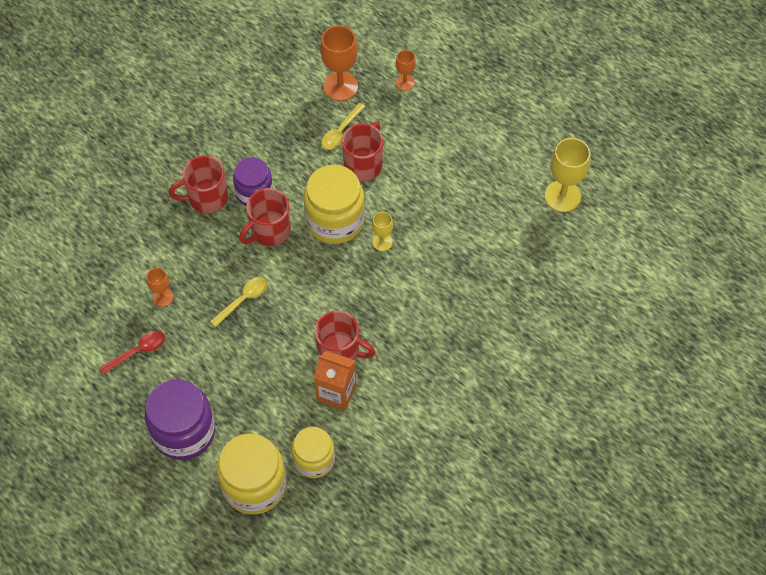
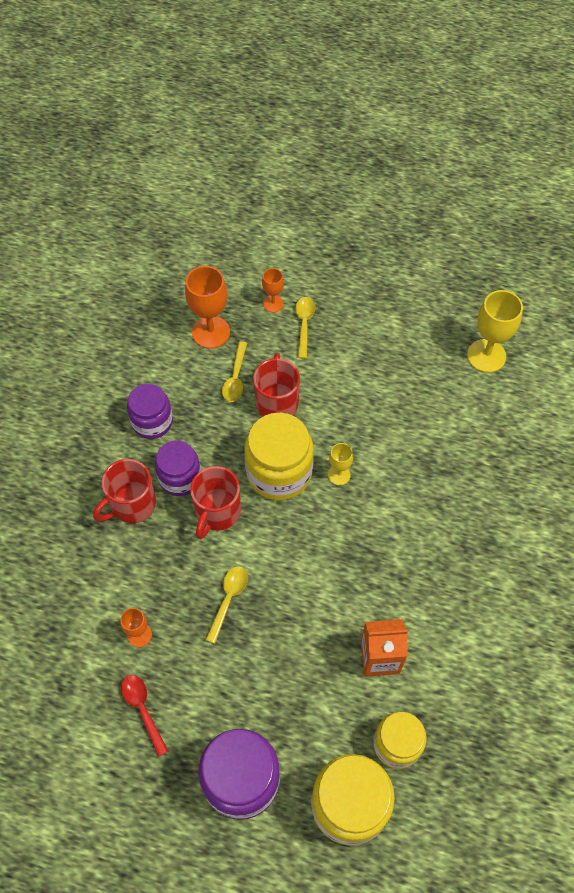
camera: 25 degrees left, 0 degrees up
(138, 351) = (143, 709): red spoon -> red spoon turned 60 degrees counterclockwise
(255, 140) = (152, 422): none -> purple jar
(340, 352) = (359, 611): red mug -> none
(421, 110) = (304, 325): none -> yellow spoon

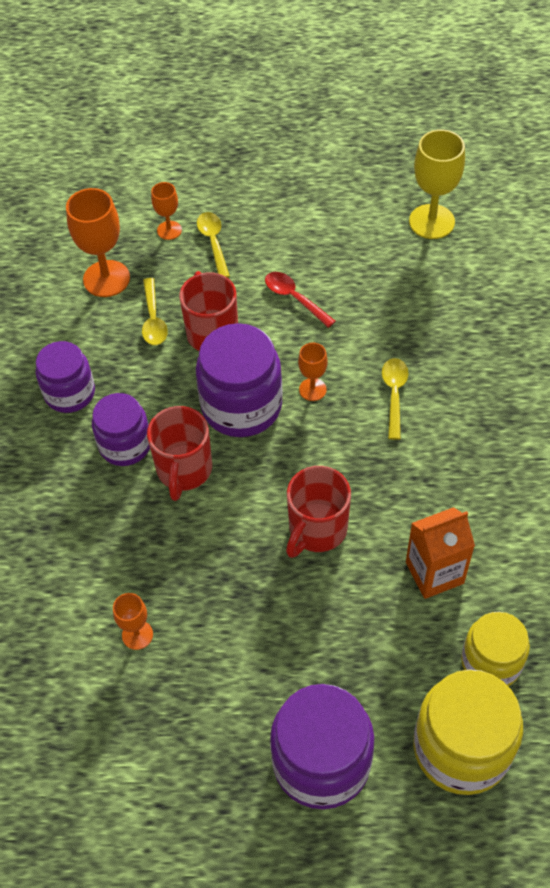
camera: 15 degrees left, 5 degrees down
(132, 505) = (77, 491): red mug -> red mug (316, 530)
(143, 709) = (171, 719): red spoon -> red spoon (294, 298)
(228, 599) = (232, 562): yellow spoon -> yellow spoon (394, 395)
(279, 472) = (241, 406): yellow jar -> purple jar
(339, 475) = (312, 389): yellow goblet -> orange goblet

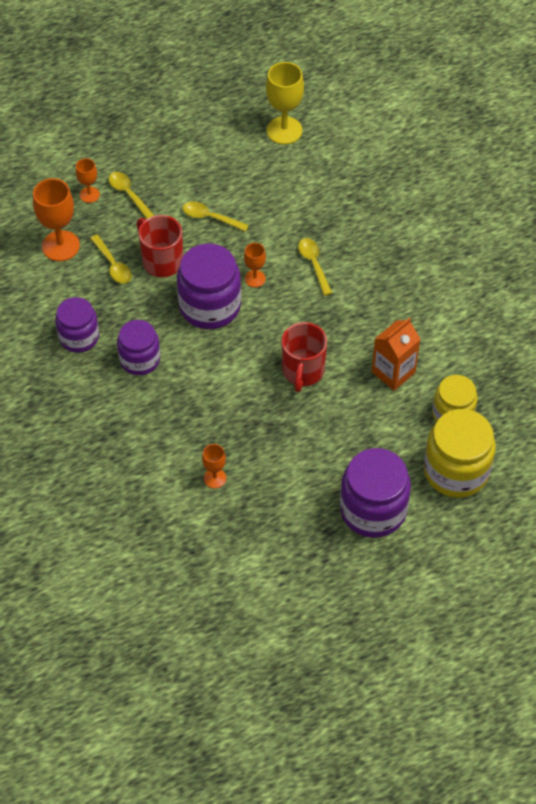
camera: 25 degrees left, 0 degrees up
(184, 470) = (191, 363): red mug -> none
(294, 298) = (210, 218): red spoon -> yellow spoon

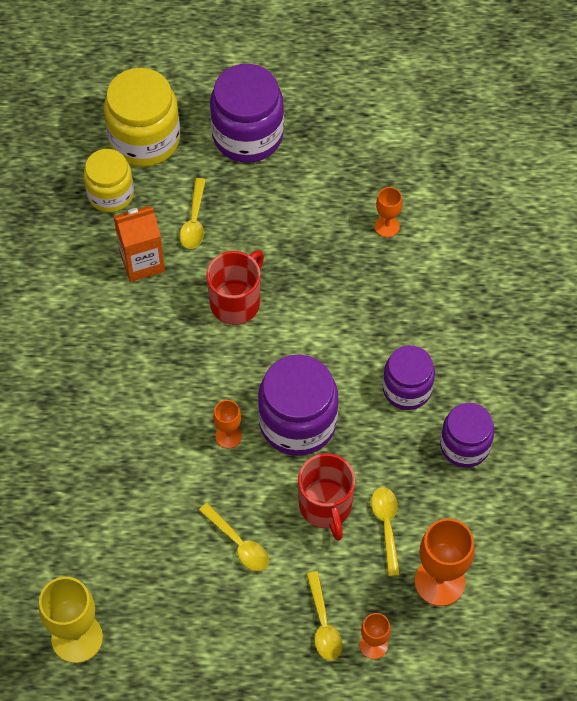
camera: 155 degrees left, 5 degrees up
(314, 264) = (151, 426): yellow spoon -> yellow spoon (194, 221)

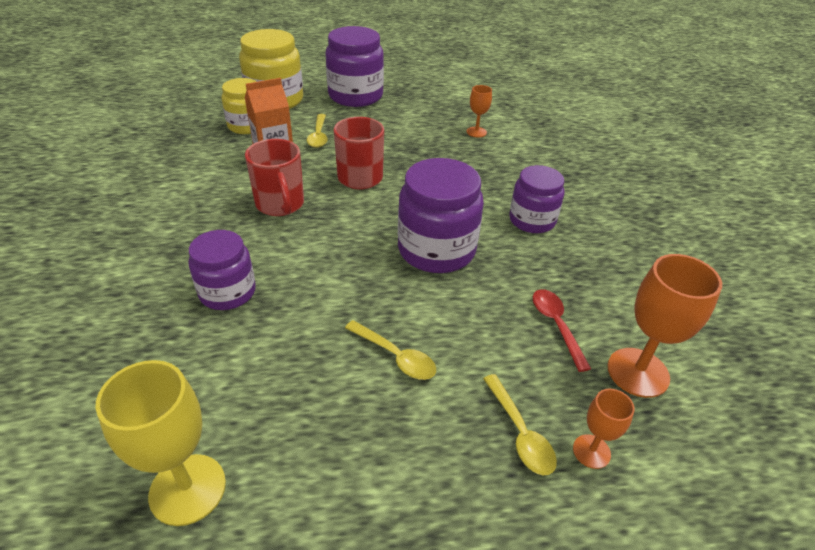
camera: 10 degrees left, 20 degrees down
(228, 436) = (368, 265): orange goblet -> none
(326, 507) = (485, 314): red mug -> red mug (280, 204)
(386, 526) = (556, 325): yellow spoon -> red spoon
(464, 446) = (604, 255): purple jar -> purple jar (227, 292)

